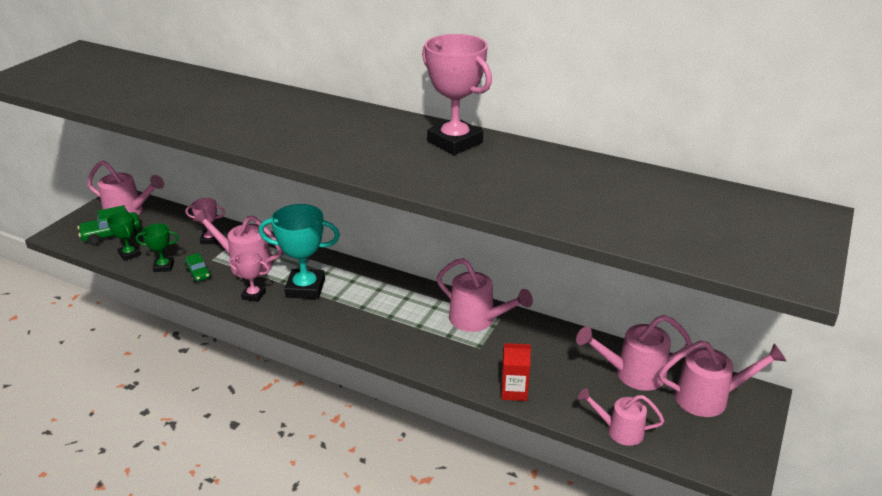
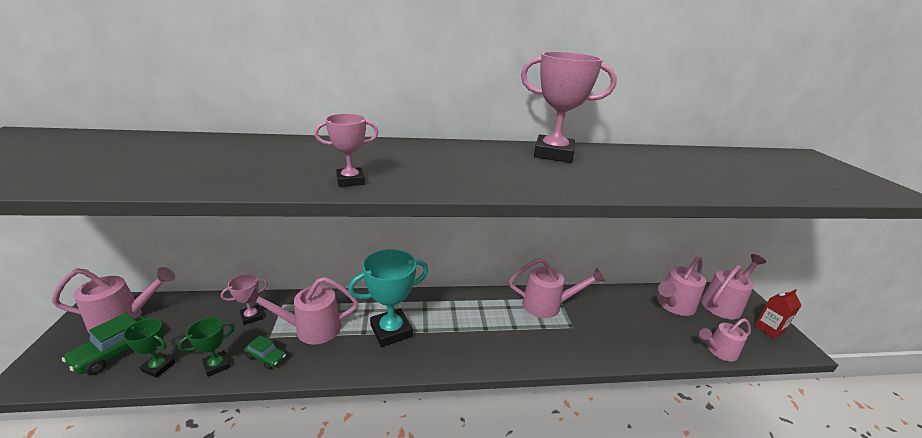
camera: 35 degrees left, 5 degrees down
(253, 295) = (347, 357): pink trophy -> pink trophy (350, 180)
(514, 391) = (632, 352): red carton -> red carton (769, 329)

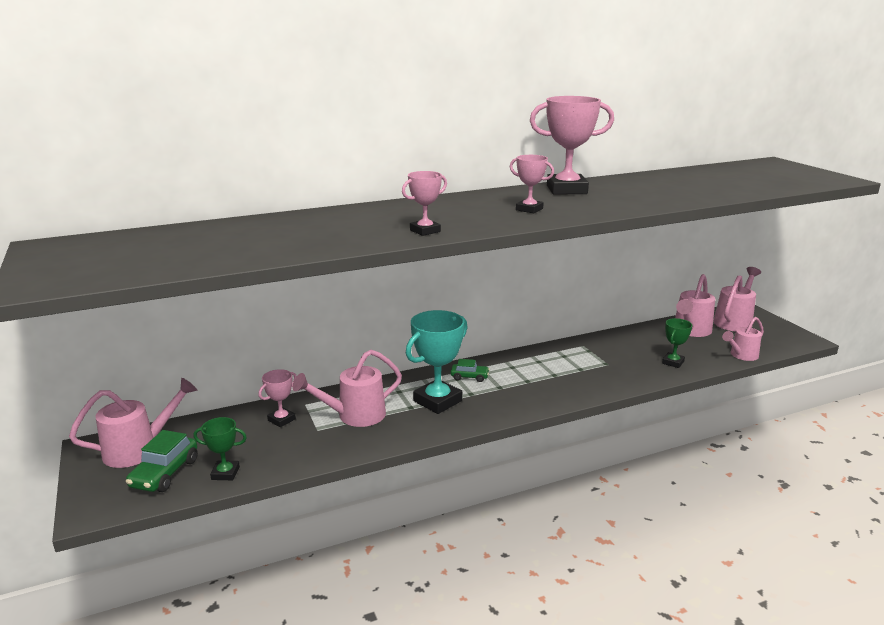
camera: 15 degrees left, 5 degrees down
(217, 365) = (285, 460): green trophy -> green trophy (673, 362)
(266, 357) = (330, 444): green car -> green car (469, 377)
(490, 172) = (529, 209): none -> pink trophy
(547, 305) = (575, 353): pink watering can -> none
(769, 329) = (778, 332): red carton -> none

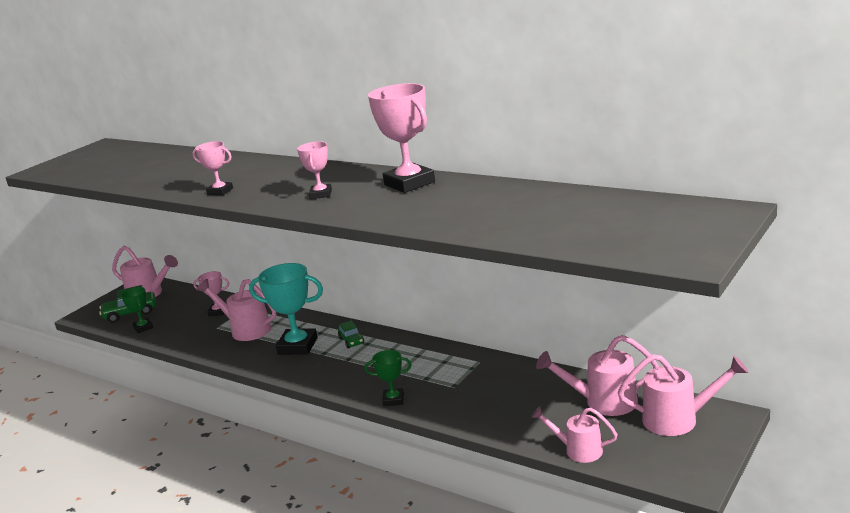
camera: 60 degrees right, 0 degrees up
(673, 362) = (503, 417): green trophy -> green trophy (393, 400)

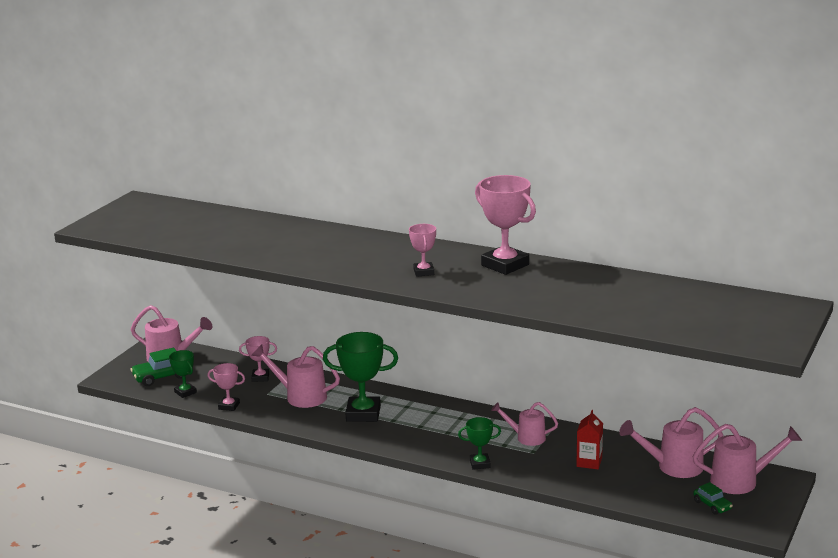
camera: 10 degrees left, 0 degrees up
(220, 191) = (317, 263): pink trophy -> pink trophy (229, 406)
(298, 346) = (363, 413): turquoise trophy -> green trophy
(351, 341) = (416, 409): green car -> green car (712, 505)
(510, 397) = (589, 462): none -> red carton
(578, 450) = (660, 505): pink watering can -> pink watering can (526, 437)

